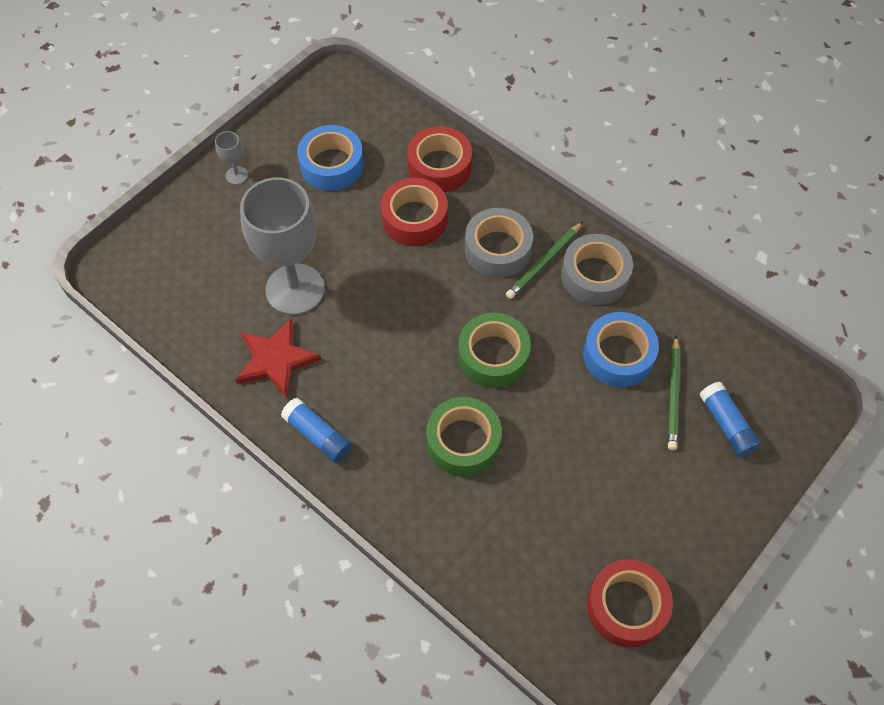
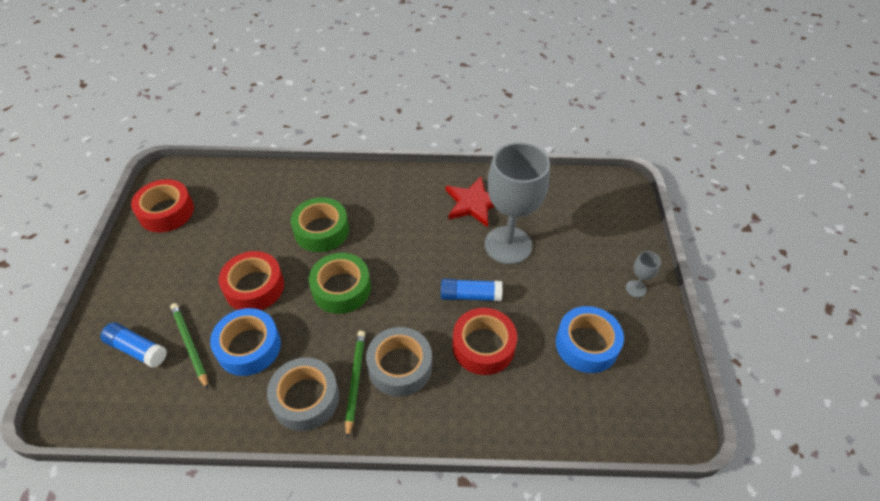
camera: 140 degrees right, 10 degrees down
(318, 435) = (409, 185): blue glue stick -> blue glue stick (470, 296)
(439, 166) = (509, 406): red tape -> red tape (254, 287)

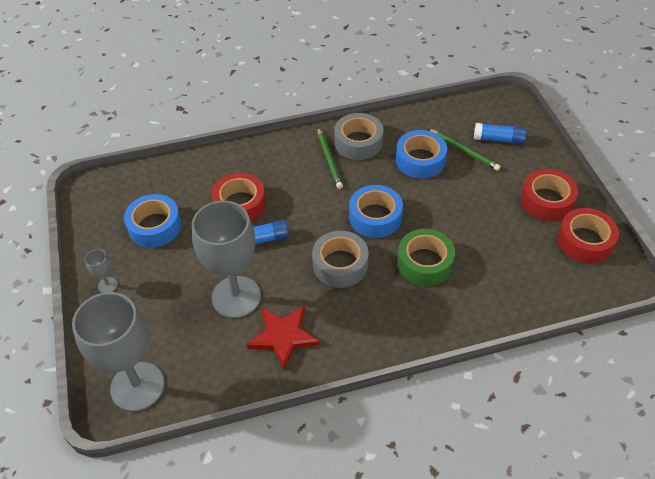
camera: 165 degrees right, 0 degrees up
(254, 287) = (448, 200): red tape -> red tape (546, 201)
(341, 288) = (375, 217): green tape -> blue tape
(400, 366) = (300, 176): grey tape -> grey tape (340, 264)
(601, 197) = (137, 386): none -> grey goblet

